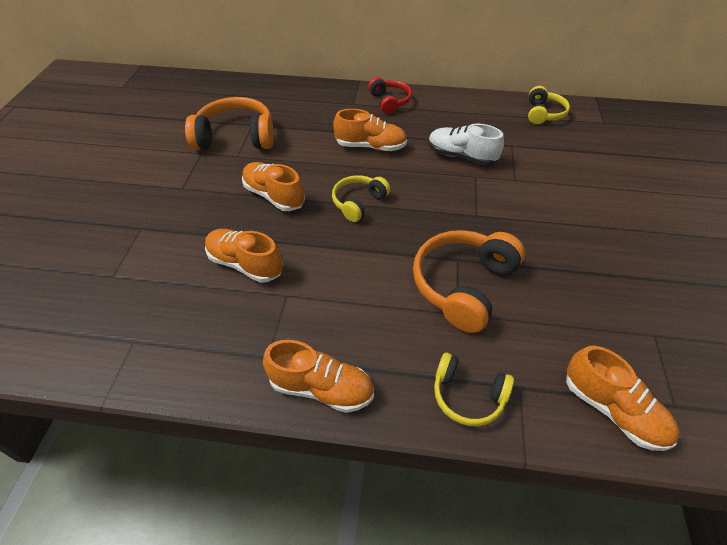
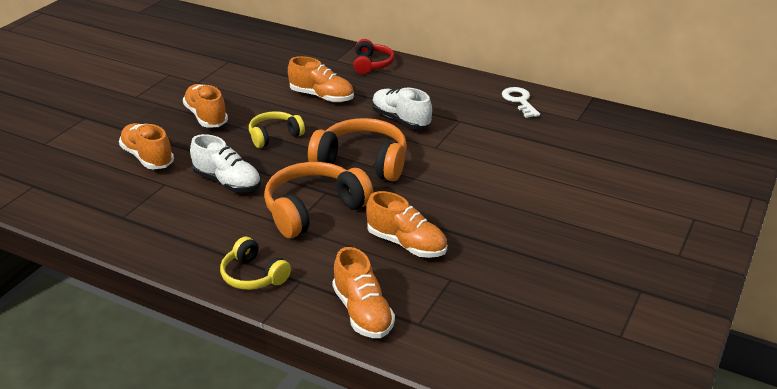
camera: 20 degrees right, 15 degrees down
(236, 137) = (207, 68): orange headphones -> orange headphones (362, 162)
(321, 388) = (146, 244): orange shoe -> orange shoe (406, 244)
(352, 274) = (227, 182): none -> white shoe
(543, 113) = (519, 101): yellow headphones -> white key

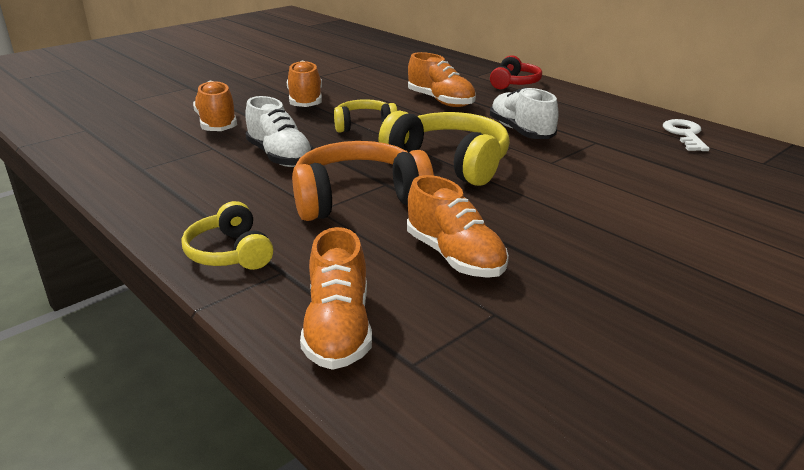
camera: 20 degrees right, 5 degrees down
(362, 162) = (449, 162): orange headphones -> yellow headphones

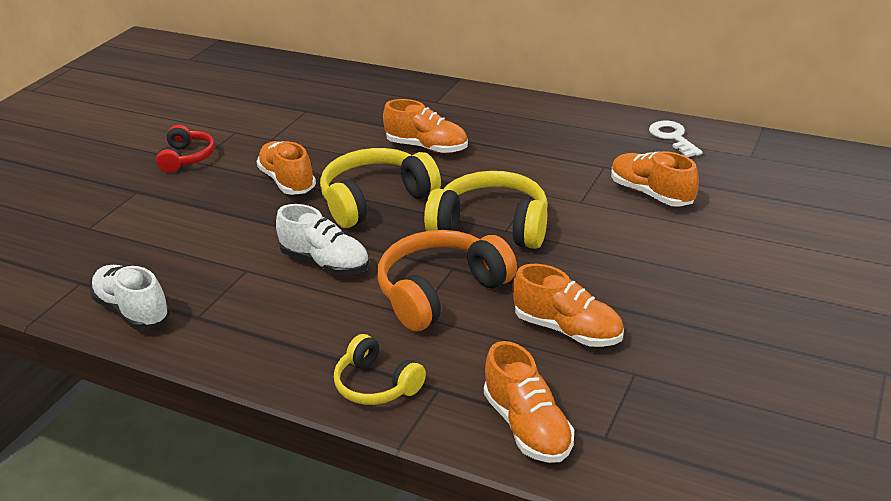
camera: 20 degrees left, 5 degrees up
(217, 124) = (221, 237): orange shoe -> orange shoe (651, 194)
(364, 125) = (376, 200): yellow headphones -> yellow headphones, size x1.70
(514, 83) = (481, 104): red headphones -> red headphones (187, 158)
(521, 132) = (530, 170): white shoe -> white shoe (133, 311)

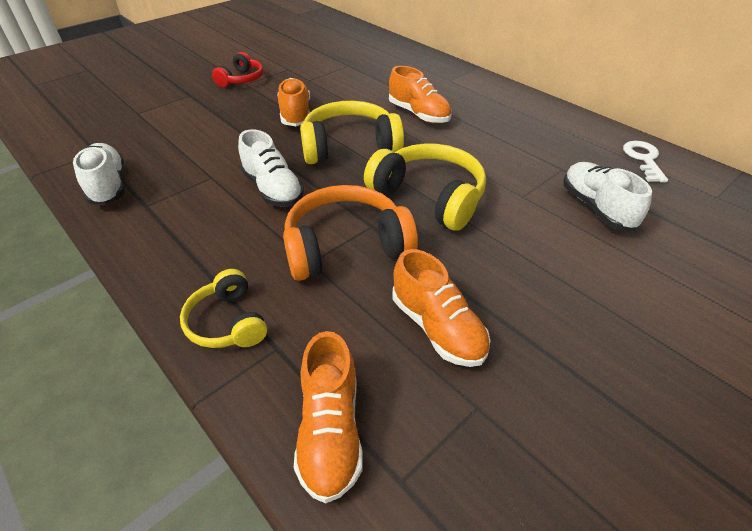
camera: 20 degrees right, 10 degrees up
(651, 194) = (596, 208): orange shoe -> white shoe

